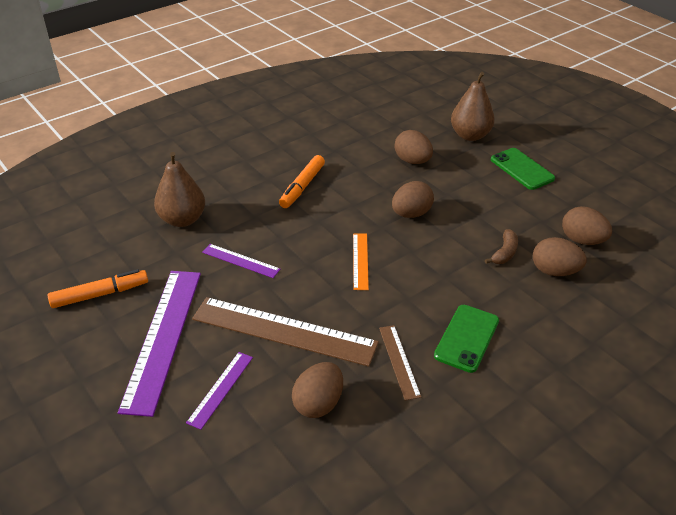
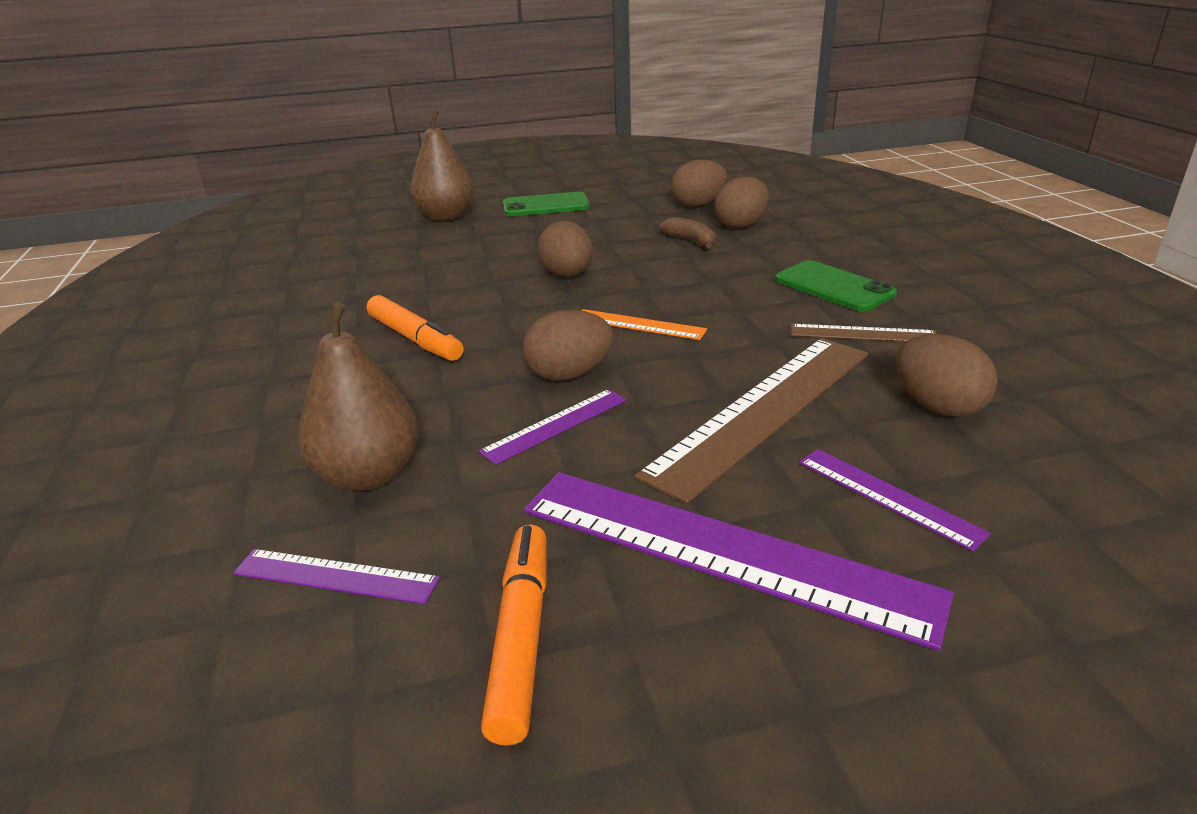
camera: 65 degrees left, 10 degrees down
(120, 237) = (336, 576): none -> purple ruler
(412, 161) = (454, 255): brown egg -> brown egg (569, 375)

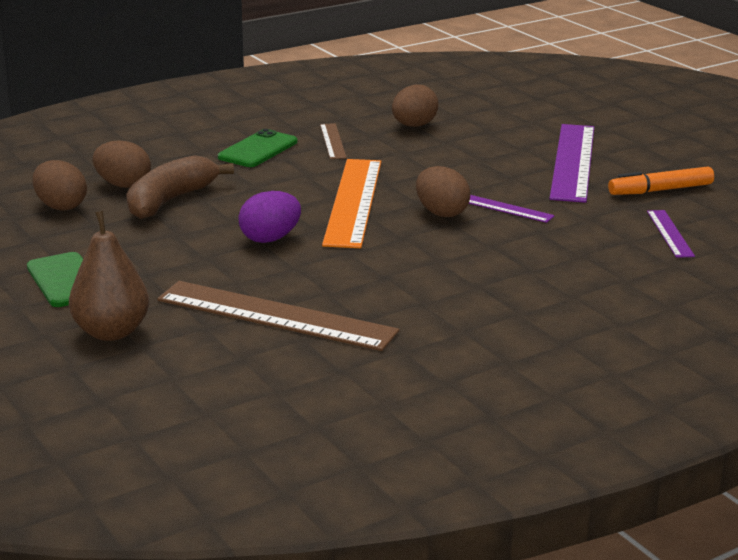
camera: 110 degrees left, 5 degrees down
(368, 475) = (593, 246): brown pear -> none
(414, 338) = (423, 274): orange marker -> none
(567, 275) = (270, 239): brown egg -> purple egg
(639, 324) = (354, 202): orange ruler -> orange ruler, size x2.05
(691, 241) = (170, 200): brown banana -> brown banana, size x1.92
(763, 410) = (446, 161): brown ruler -> brown ruler (276, 316)
(888, 497) = (505, 135): purple ruler -> none

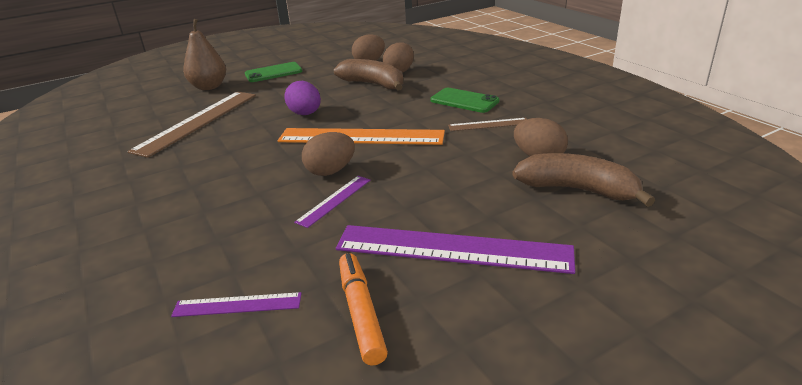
camera: 95 degrees right, 5 degrees up
(475, 117) = (577, 190): none -> brown banana

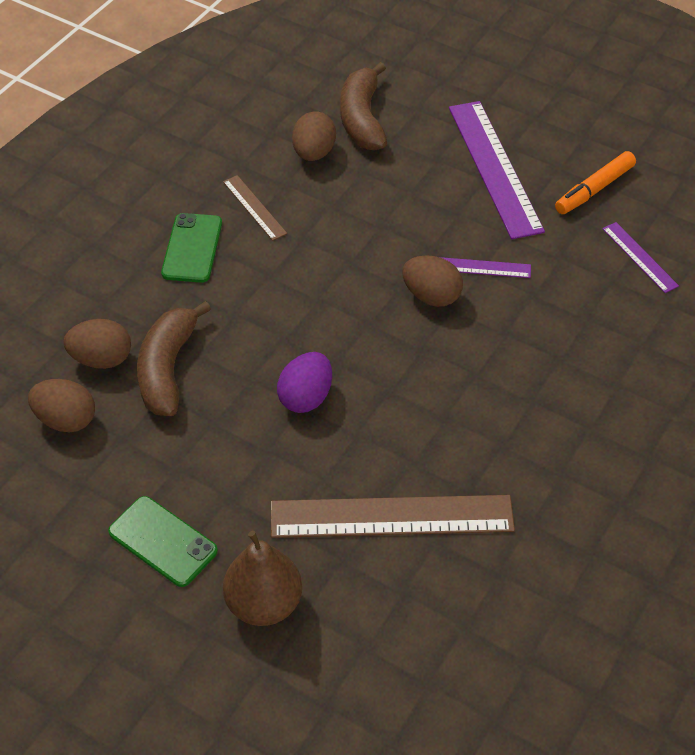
camera: 120 degrees left, 20 degrees up
(361, 137) = (342, 306): orange ruler -> none

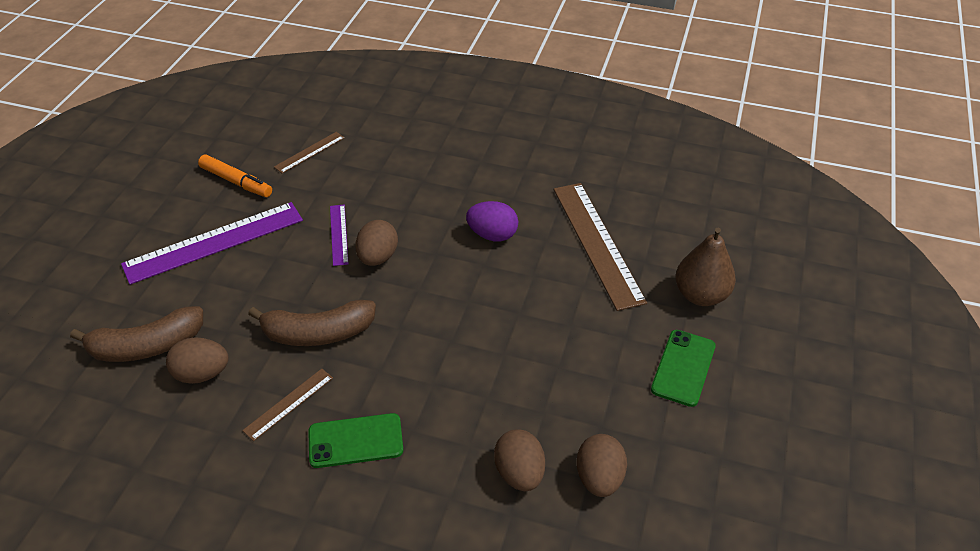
camera: 105 degrees left, 5 degrees down
(167, 369) = (513, 416): brown banana -> brown banana (318, 333)
(306, 397) = (509, 312): purple egg -> purple egg (492, 235)
(639, 257) = (310, 152): purple ruler -> brown ruler

